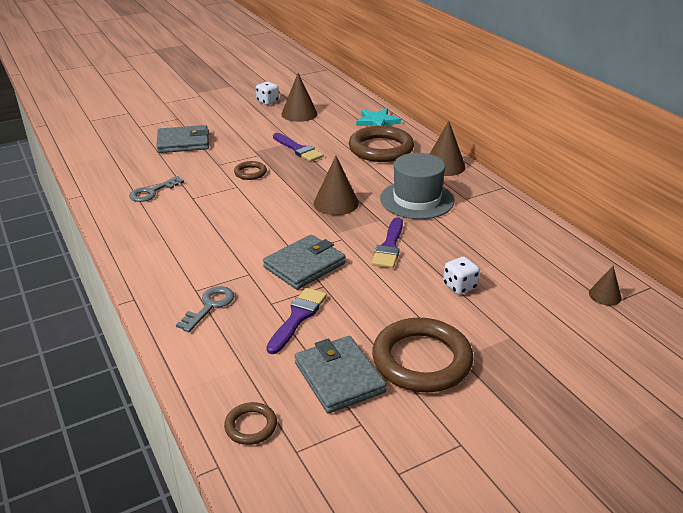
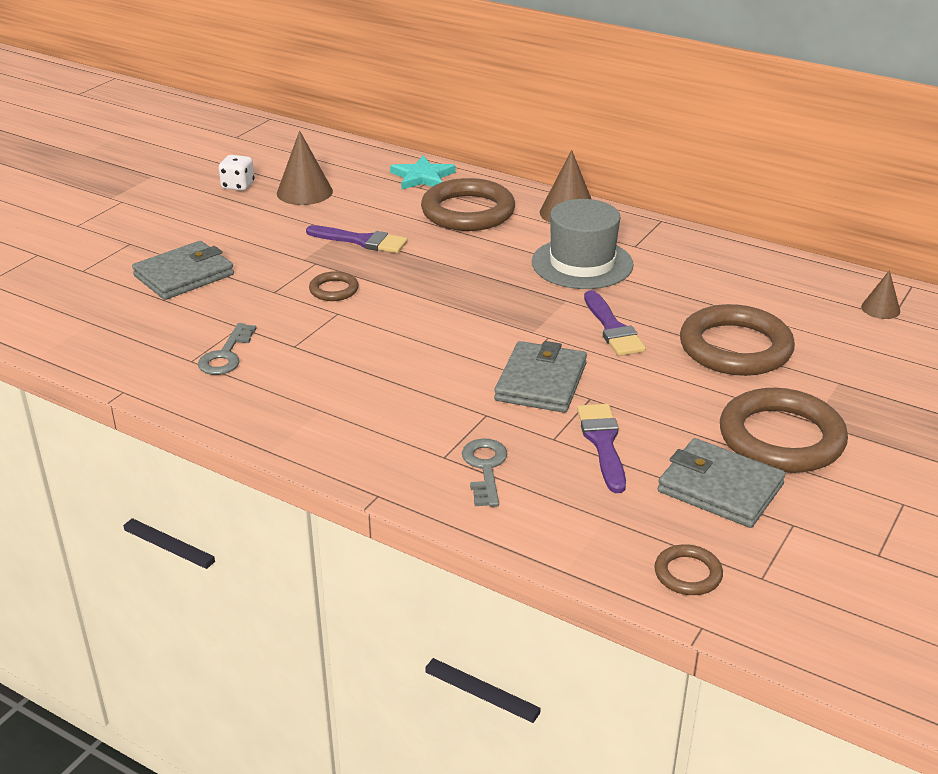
camera: 30 degrees left, 0 degrees up
(336, 203) = (491, 296): brown cone -> none
(459, 286) = (735, 348): white dice -> brown ring

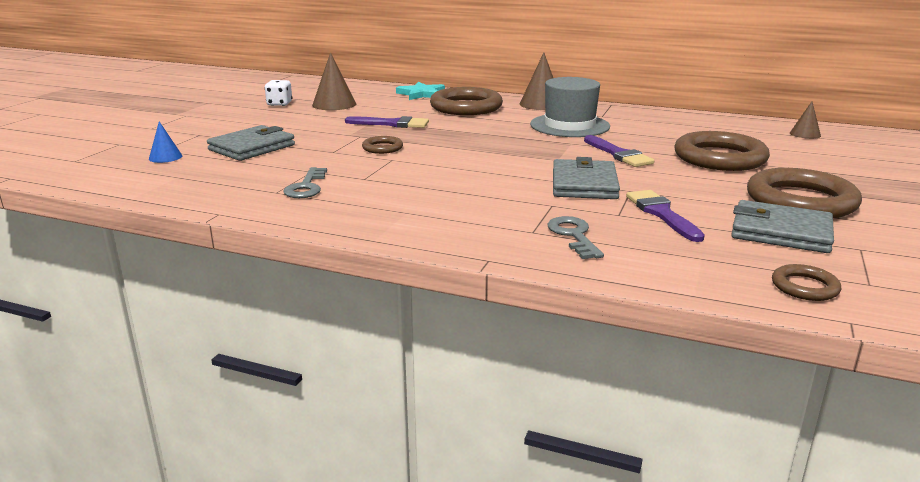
camera: 10 degrees left, 10 degrees down
(84, 285) = (165, 157): none -> blue cone

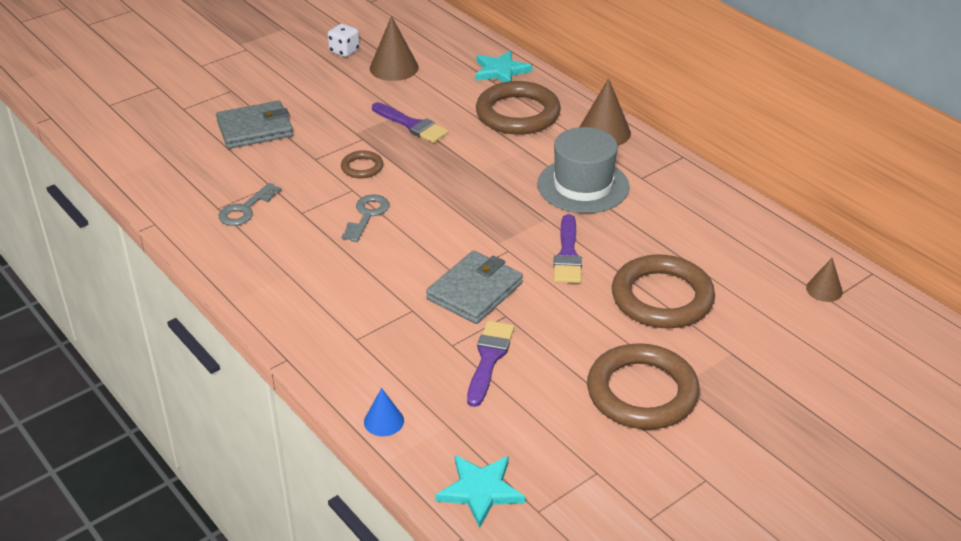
camera: 30 degrees right, 15 degrees up
(165, 157) = (177, 122): blue cone -> blue cone (384, 421)
(573, 235) = (381, 357): grey key -> grey key (367, 215)
(780, 232) = (558, 424): grey wallet -> none
(804, 287) = (480, 491): brown ring -> turquoise star

